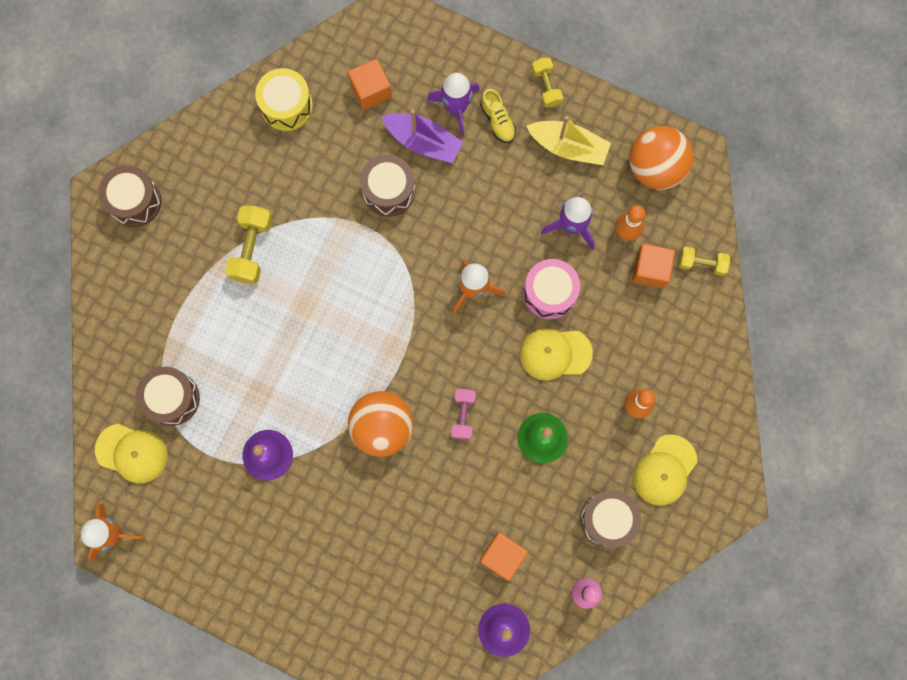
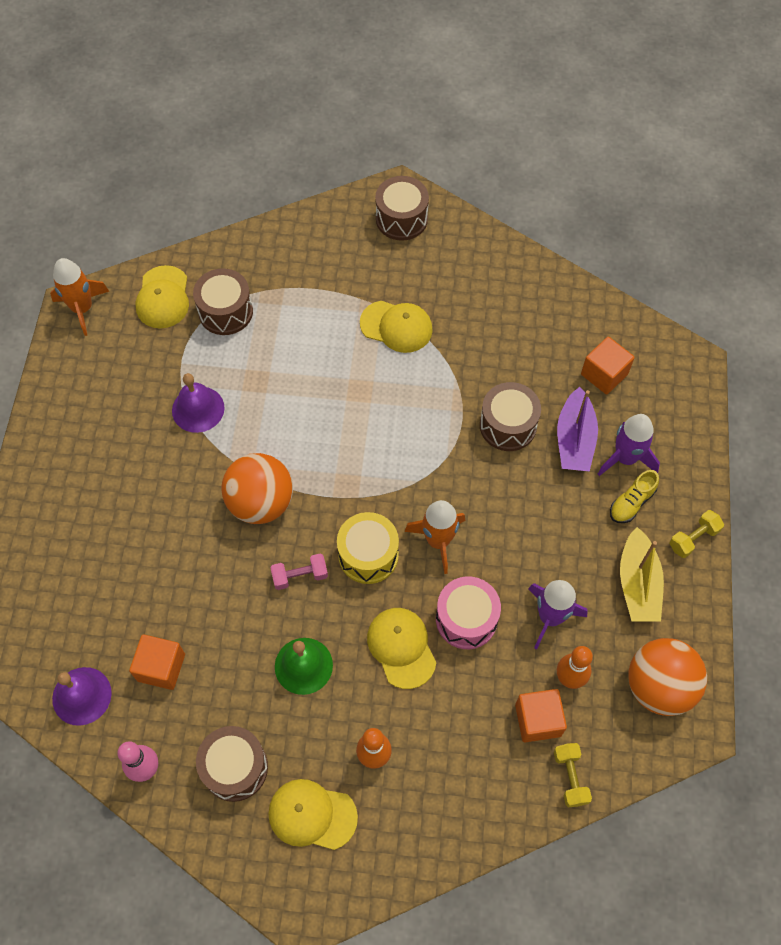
camera: 70 degrees right, 15 degrees down
(252, 249) = (396, 327): yellow dumbbell -> yellow cap
(286, 106) = (552, 307): yellow drum -> yellow drum (368, 555)

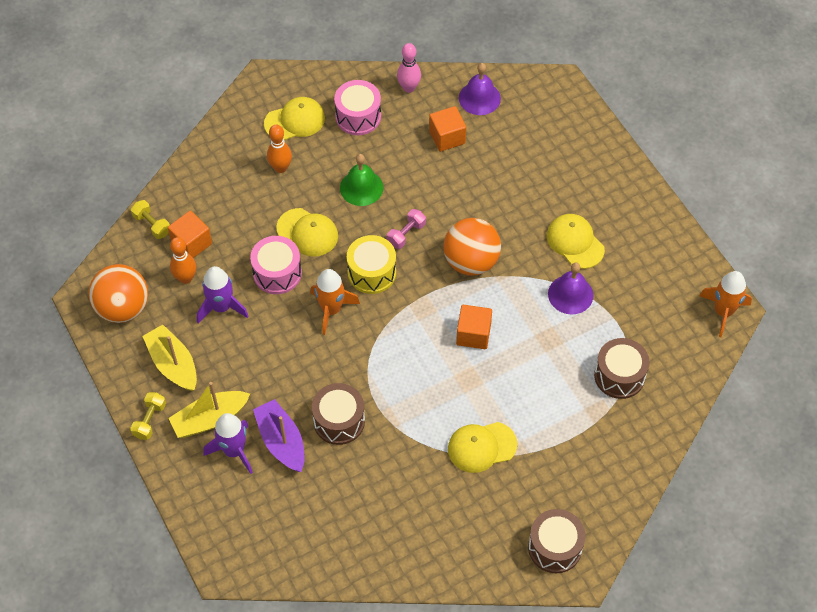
camera: 145 degrees right, 5 degrees down
(163, 297) = (675, 357): yellow cap -> yellow cap (575, 242)
(235, 768) = (358, 116): brown drum -> pink drum
(604, 374) = (291, 510): orange cube -> orange cube (473, 334)
(631, 503) = (210, 419): yellow shoe -> yellow boat

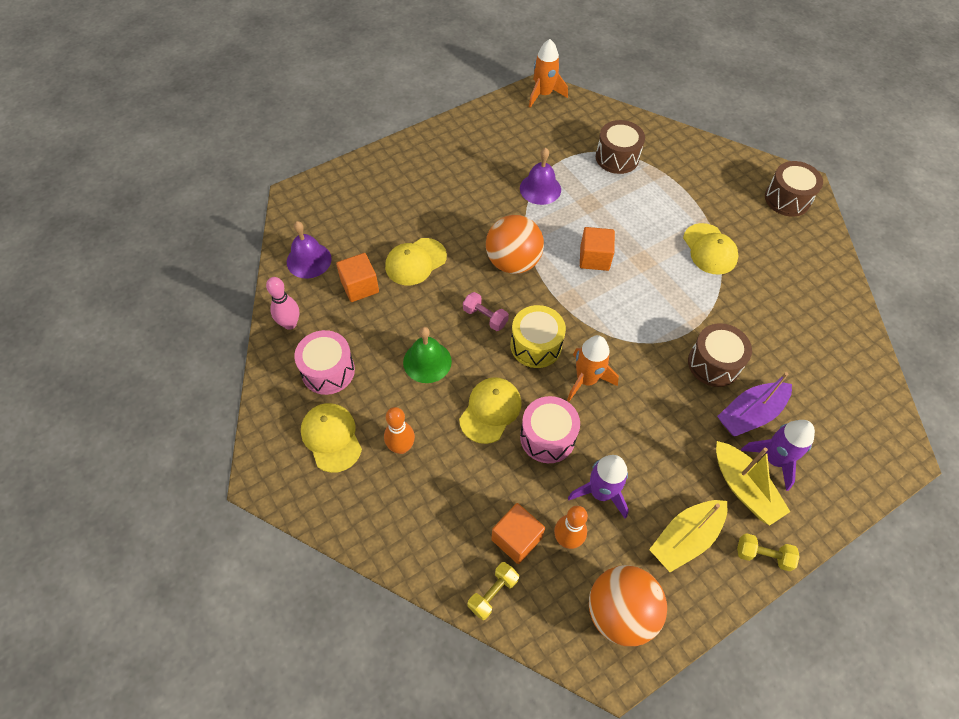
camera: 95 degrees left, 0 degrees up
(575, 242) = (483, 185): yellow cap -> yellow cap (415, 262)

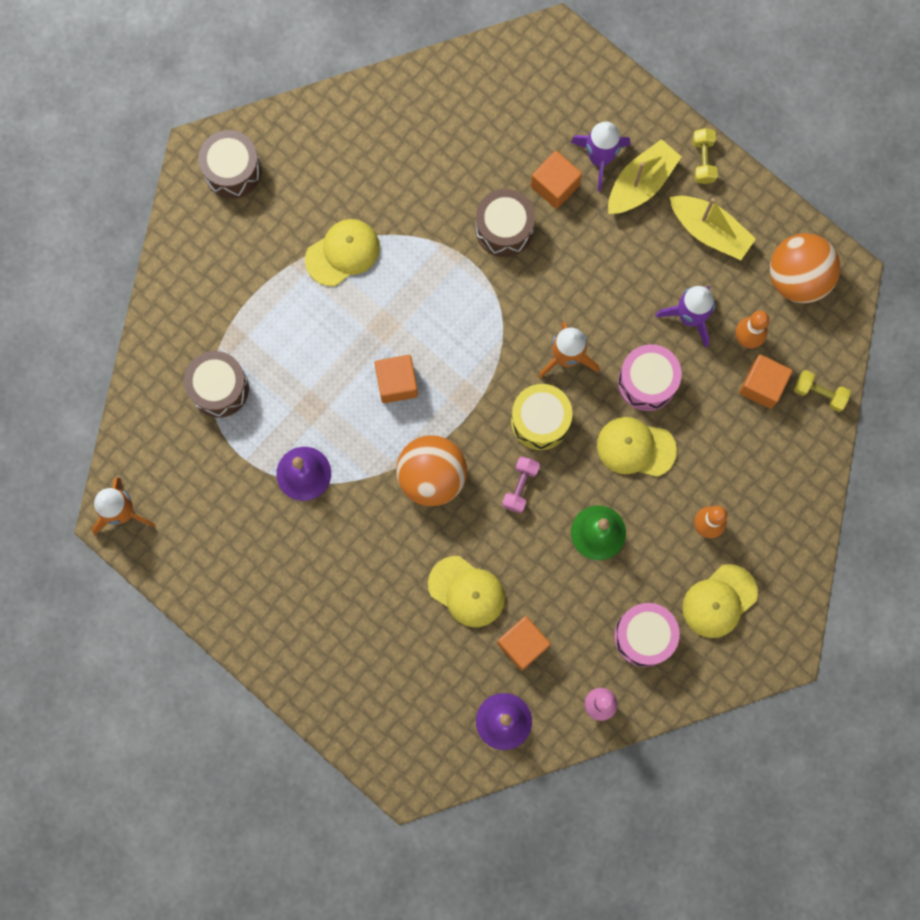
camera: 105 degrees left, 20 degrees up
(750, 414) = (555, 186): purple boat -> orange cube

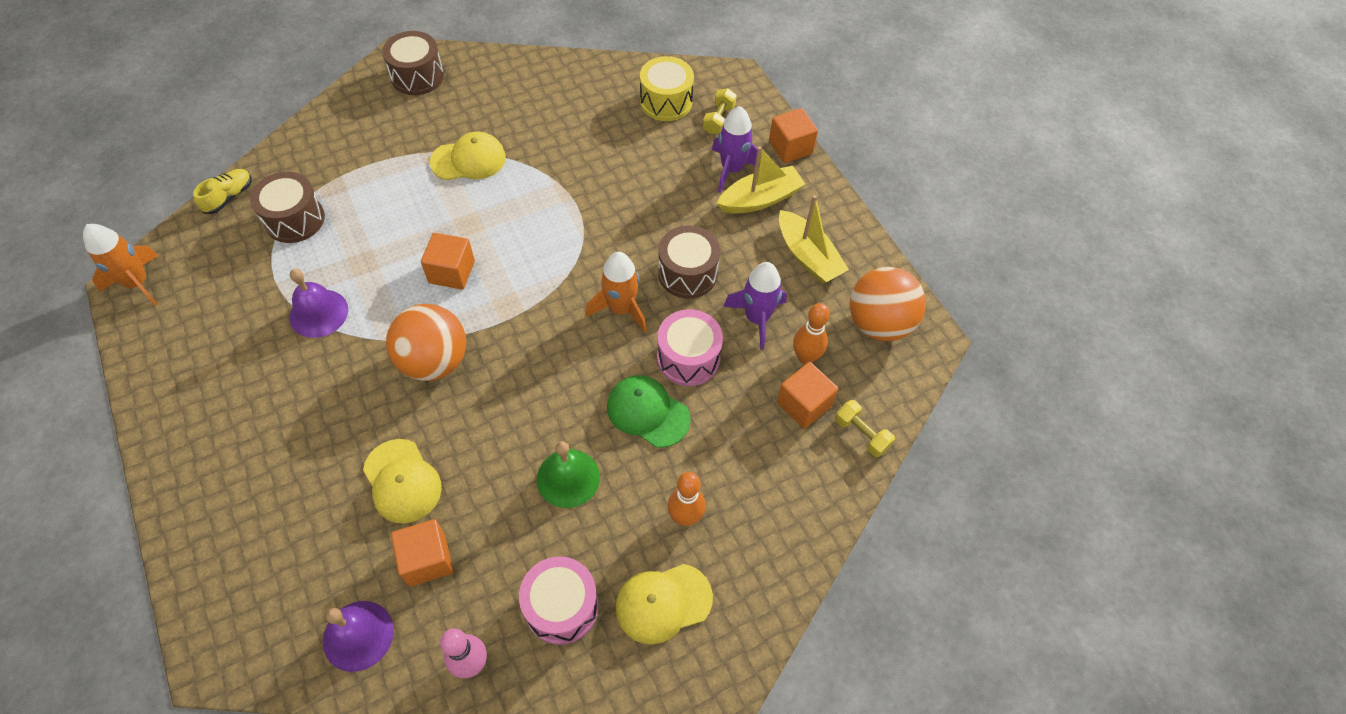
camera: 20 degrees right, 20 degrees down
(141, 390) = (229, 197): none -> yellow shoe
(504, 229) = (619, 190): brown drum -> brown drum (687, 273)
(520, 486) = (514, 403): pink dumbbell -> none
(540, 421) = (566, 353): yellow drum -> yellow drum (666, 102)
(555, 186) = (681, 175): orange cube -> orange cube (790, 147)
(635, 447) = (647, 412): yellow cap -> green cap
(703, 160) = (826, 201): yellow dumbbell -> yellow dumbbell (718, 119)

